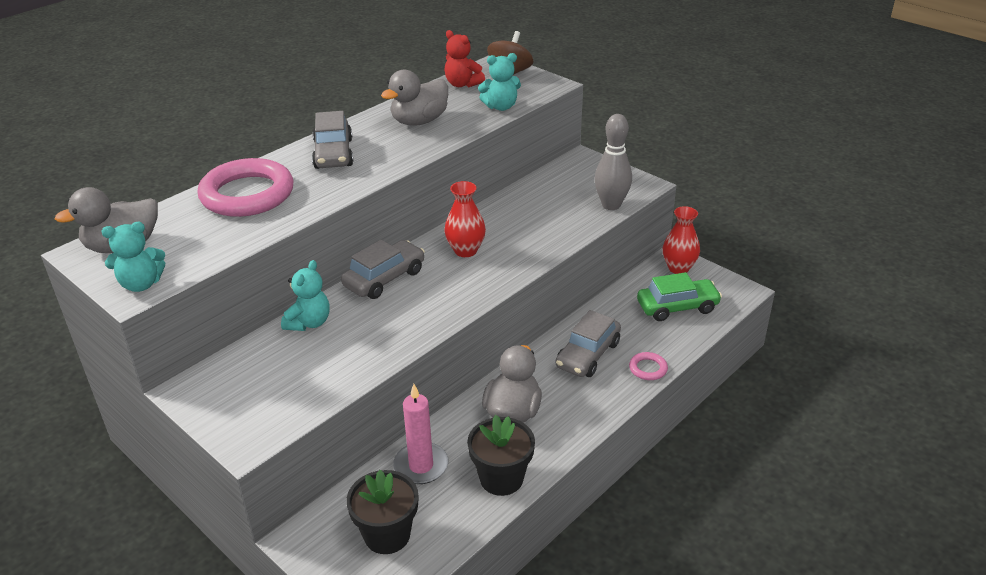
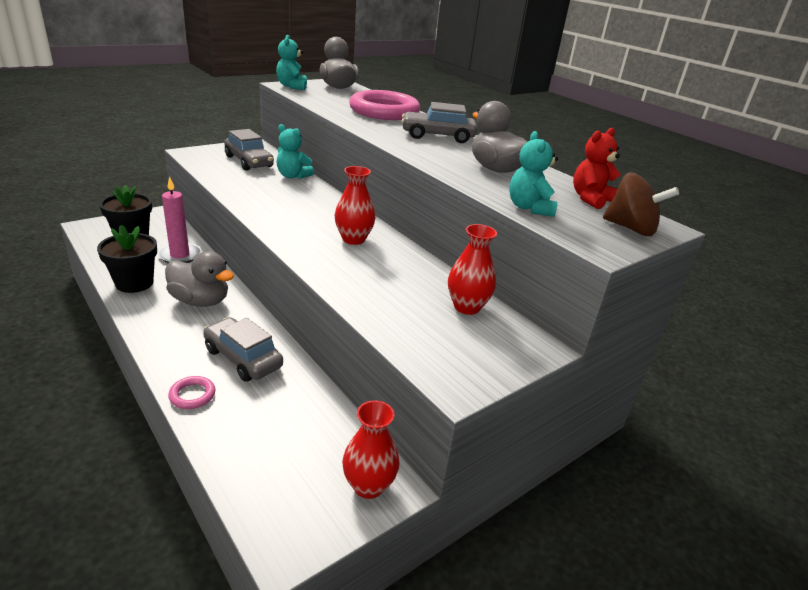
camera: 95 degrees right, 5 degrees down
(384, 278) = (331, 203): grey car -> grey car (249, 162)
(549, 186) = (467, 307): none -> red vase
(611, 205) = (409, 342): grey bowling pin -> none
(677, 307) = (284, 455): green car -> none

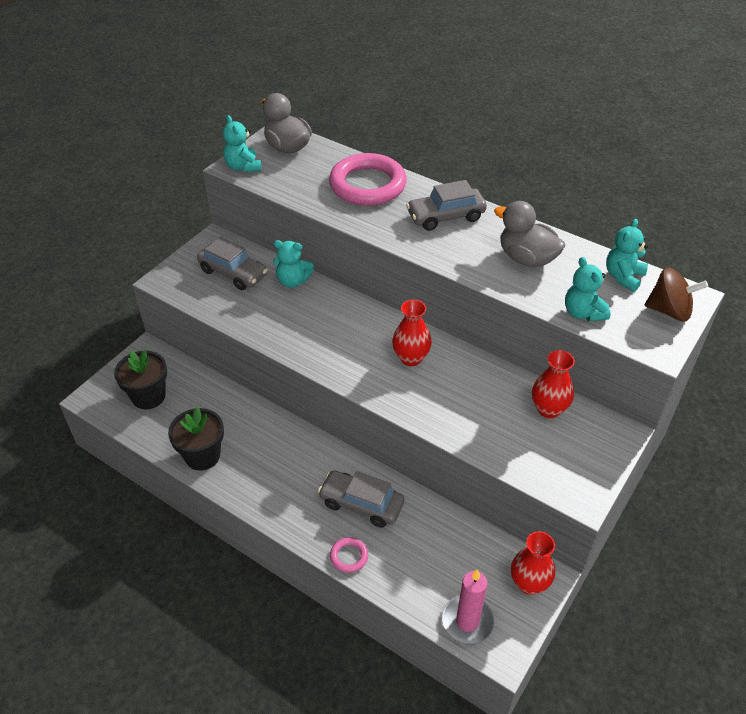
camera: 15 degrees left, 15 degrees up
(180, 255) = (214, 404): pink candle -> pink candle (467, 621)
(200, 301) = (278, 454): grey duck -> none
(591, 199) = (623, 277): red teddy bear -> turquoise teddy bear

